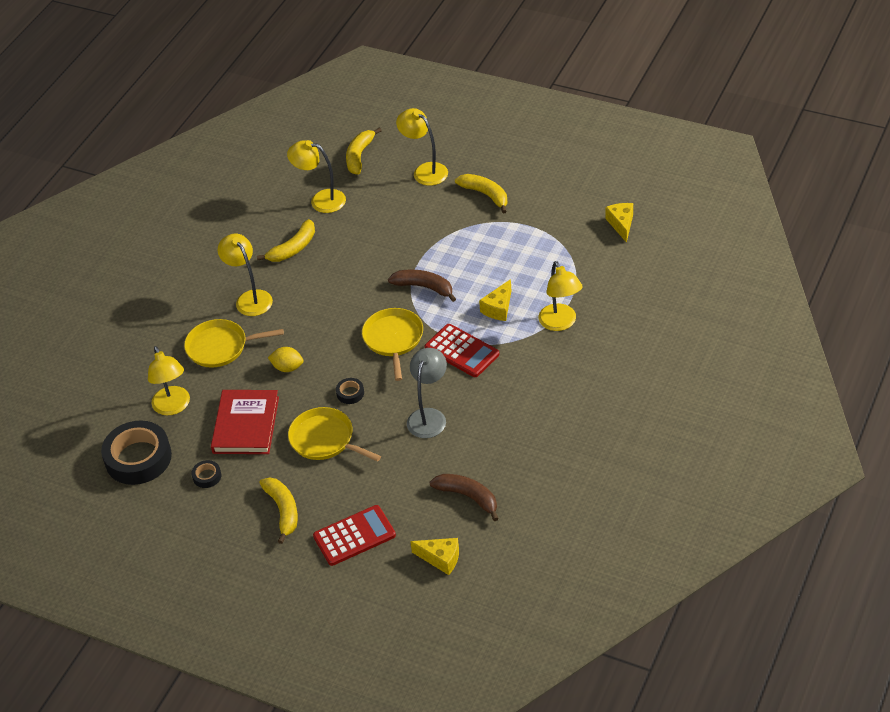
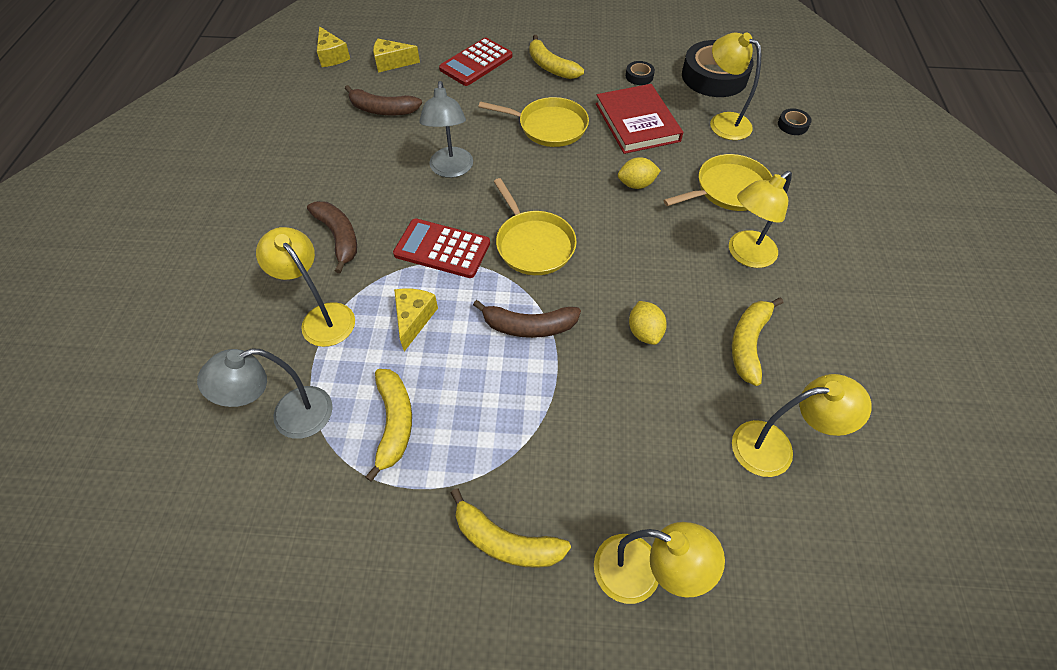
camera: 155 degrees right, 10 degrees up
(250, 298) = (745, 255): yellow lamp -> yellow lamp turned 105 degrees clockwise
(350, 393) = (549, 174): black tape -> black tape (792, 125)
(352, 268) = (644, 332): none -> yellow lemon
(359, 156) = (782, 579): yellow banana -> yellow banana (394, 423)
(537, 378) = (339, 237): none -> brown banana
(590, 271) = (290, 417): none -> grey lamp
(621, 224) = (244, 535): yellow cheese -> yellow cheese (332, 56)

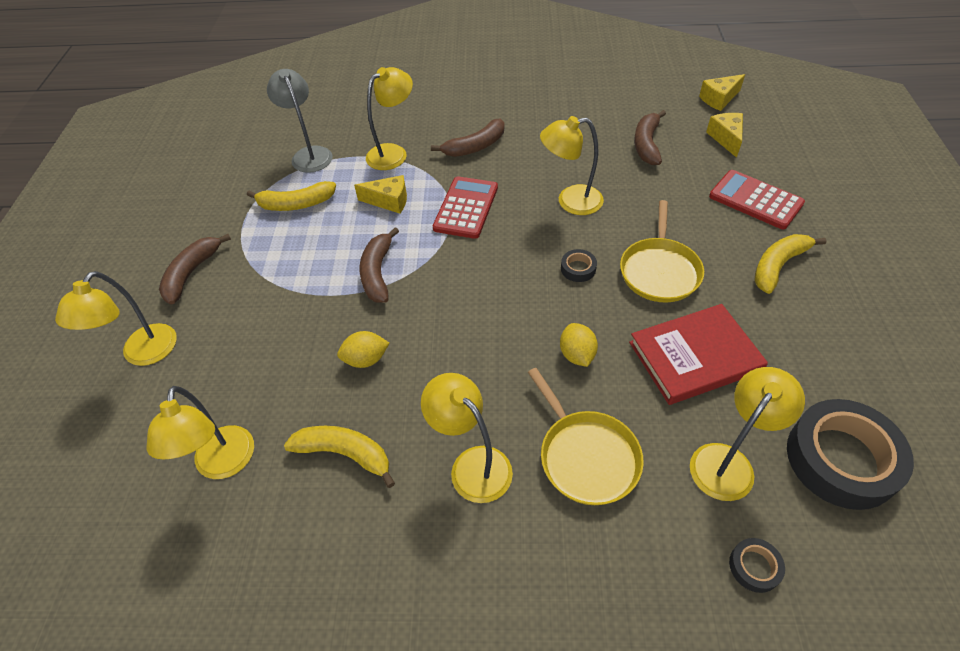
camera: 90 degrees right, 5 degrees down
(451, 170) = (570, 201): grey lamp -> yellow lamp
(506, 541) = (192, 273): yellow banana -> brown banana
(533, 244) = (476, 269): yellow pan -> none
(639, 76) = (798, 360): black tape -> black tape (578, 268)

